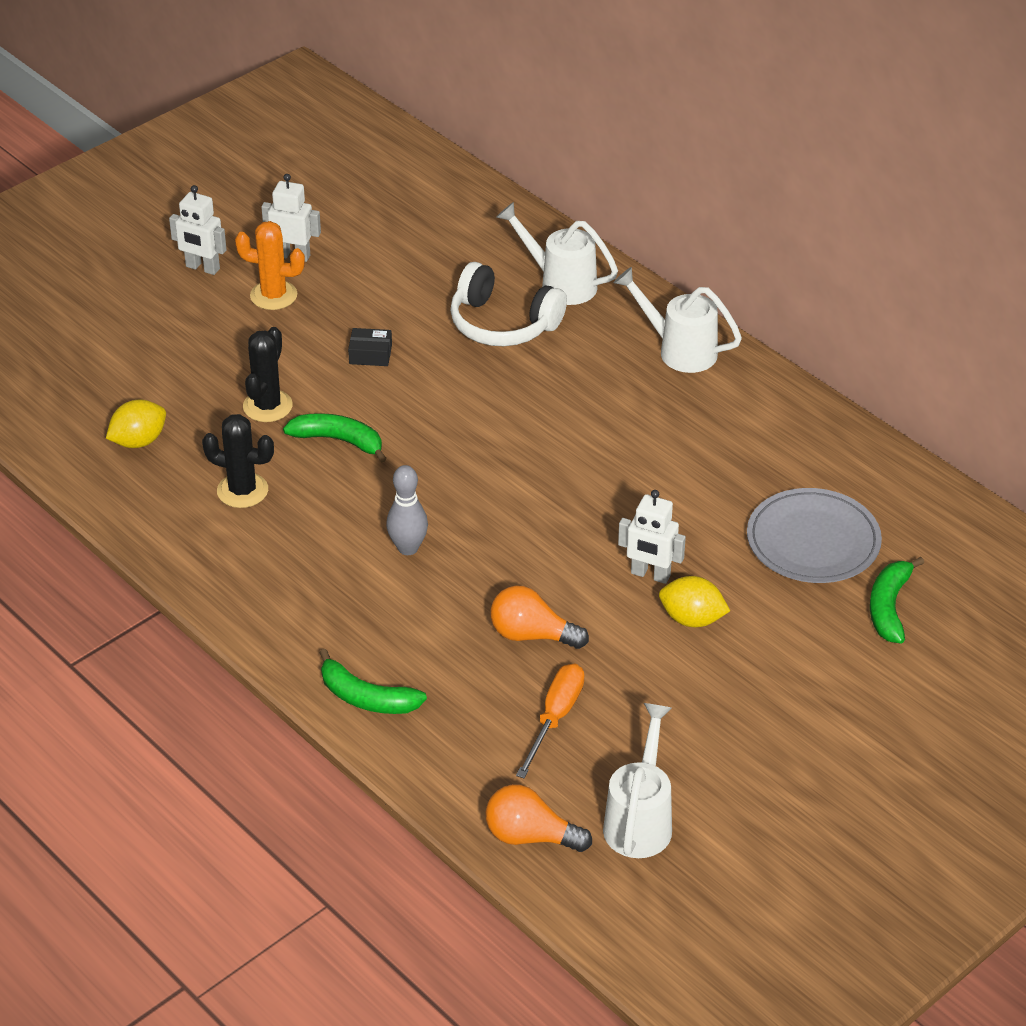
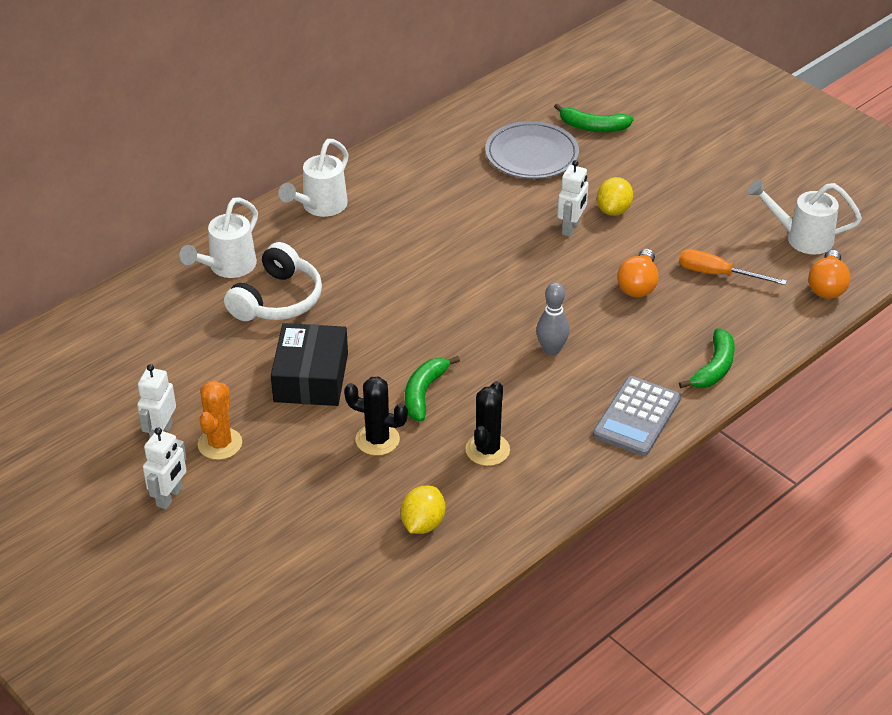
camera: 90 degrees left, 0 degrees up
(138, 441) = (423, 524): yellow lemon -> yellow lemon turned 60 degrees clockwise
(283, 618) = (636, 417): none -> grey calculator
(370, 354) = (311, 377): black box -> black box, size x2.19

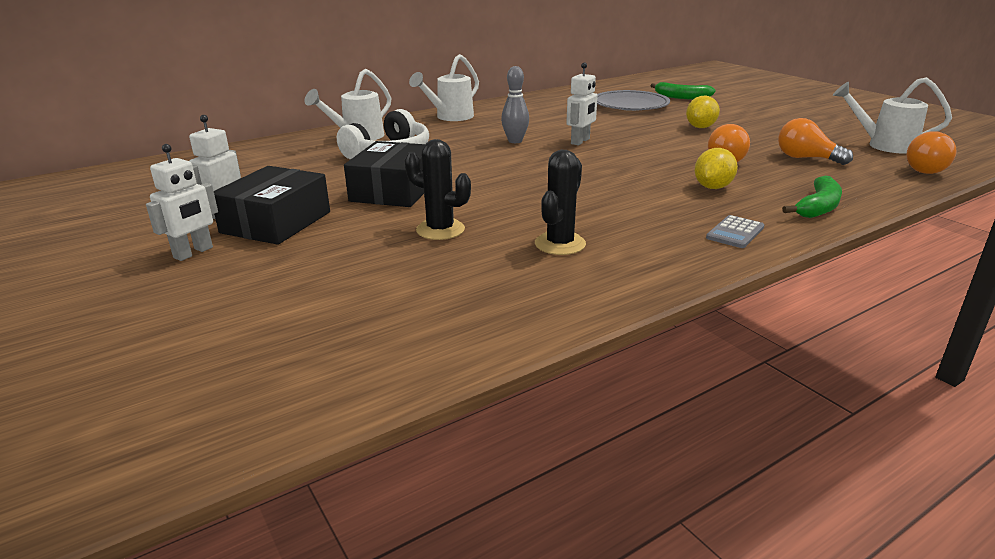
camera: 10 degrees right, 15 degrees down
(220, 444) = (276, 222): orange cactus -> black box
(423, 524) = (465, 293): yellow lemon -> yellow lemon (712, 187)
(424, 393) = (502, 205): green banana -> none
(551, 350) = (639, 188): grey bowling pin -> grey bowling pin (515, 141)
(571, 228) = (662, 133): white robot -> white robot (580, 141)
(636, 417) = (735, 233): grey calculator -> grey calculator, size x0.57
(718, 274) = (806, 158): orange screwdriver -> orange light bulb

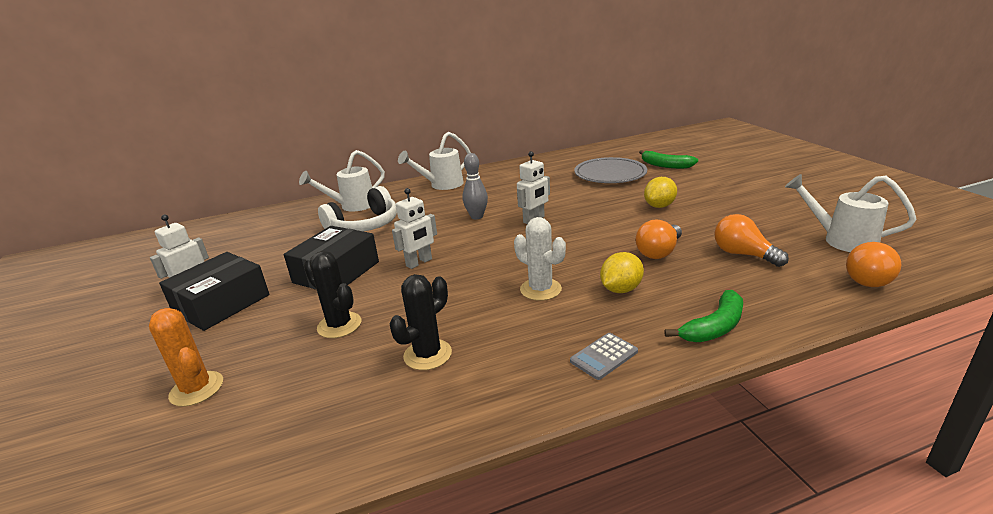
camera: 15 degrees right, 0 degrees up
(193, 253) = (138, 334): white robot -> white robot (419, 263)
(321, 288) = (196, 389): none -> orange cactus
(634, 191) = (540, 289): none -> white cactus

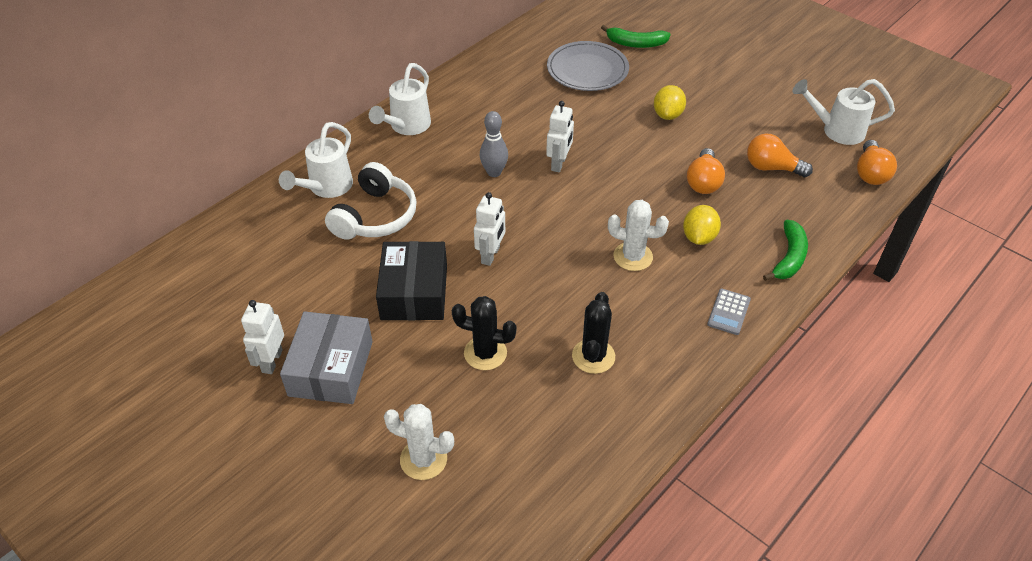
camera: 30 degrees left, 20 degrees up
(196, 389) = (423, 459): orange cactus -> white cactus
(221, 303) = (331, 368): black box -> grey box

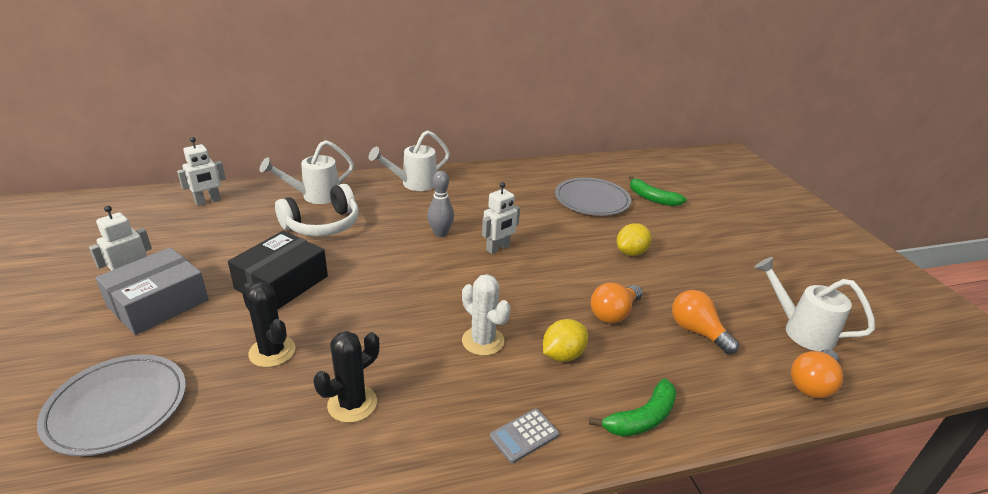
camera: 30 degrees right, 15 degrees down
(423, 459) = (117, 407): white cactus -> grey plate
(491, 255) = (368, 285): white robot -> white robot (208, 201)

